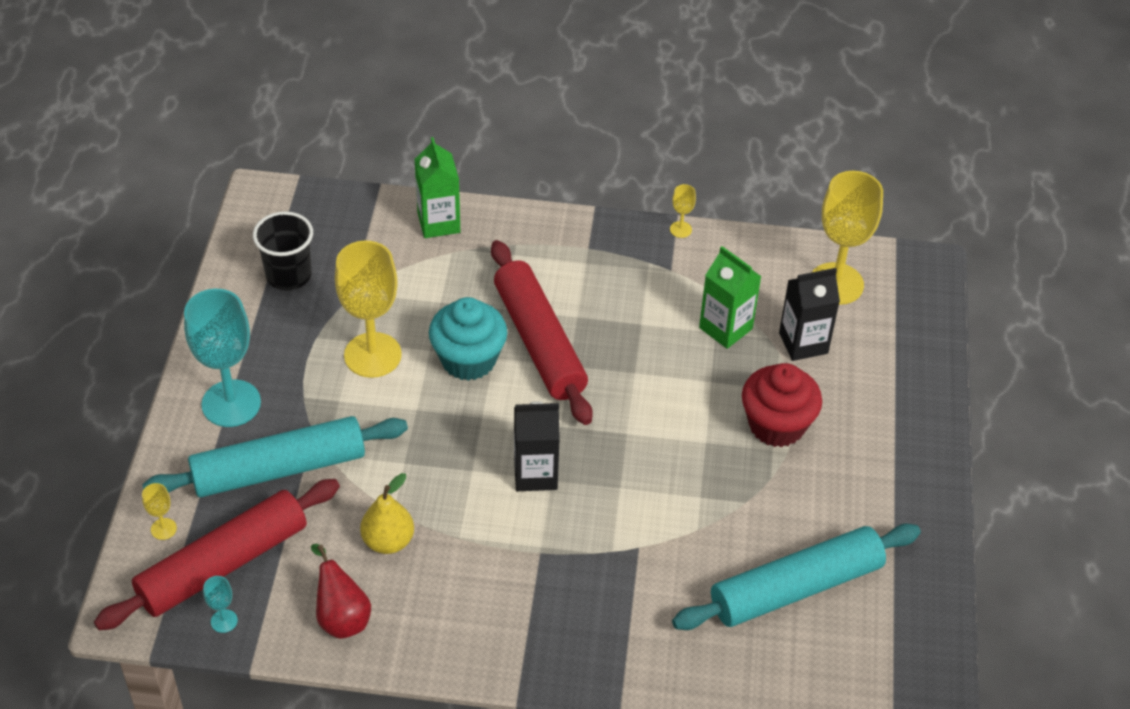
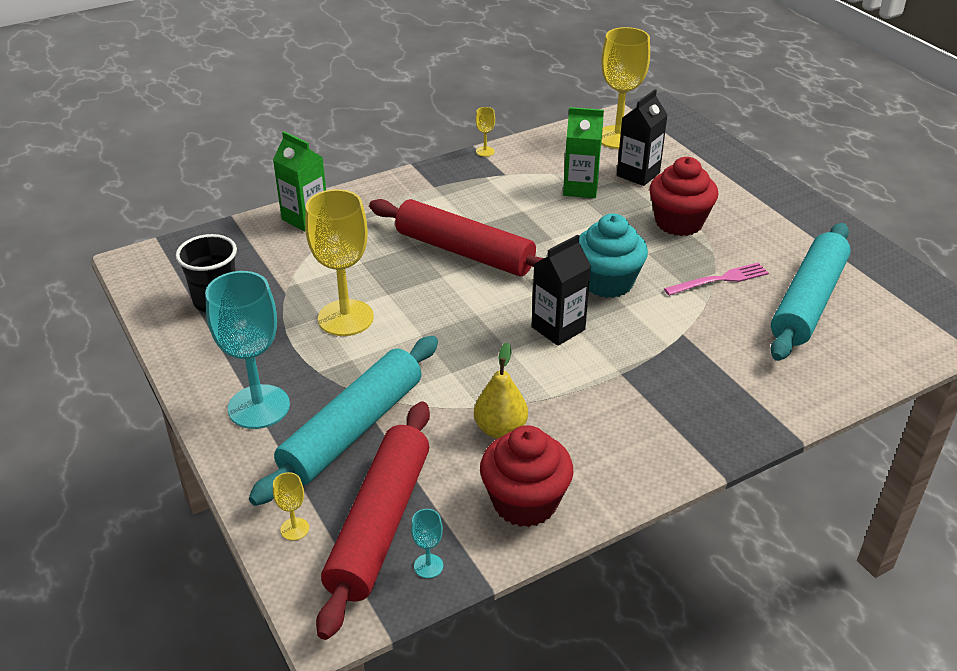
camera: 35 degrees left, 10 degrees down
(341, 617) = (525, 502): red pear -> red cupcake
(468, 359) = (424, 286): turquoise cupcake -> turquoise cupcake (607, 282)
(739, 512) = (719, 280): none -> pink fork

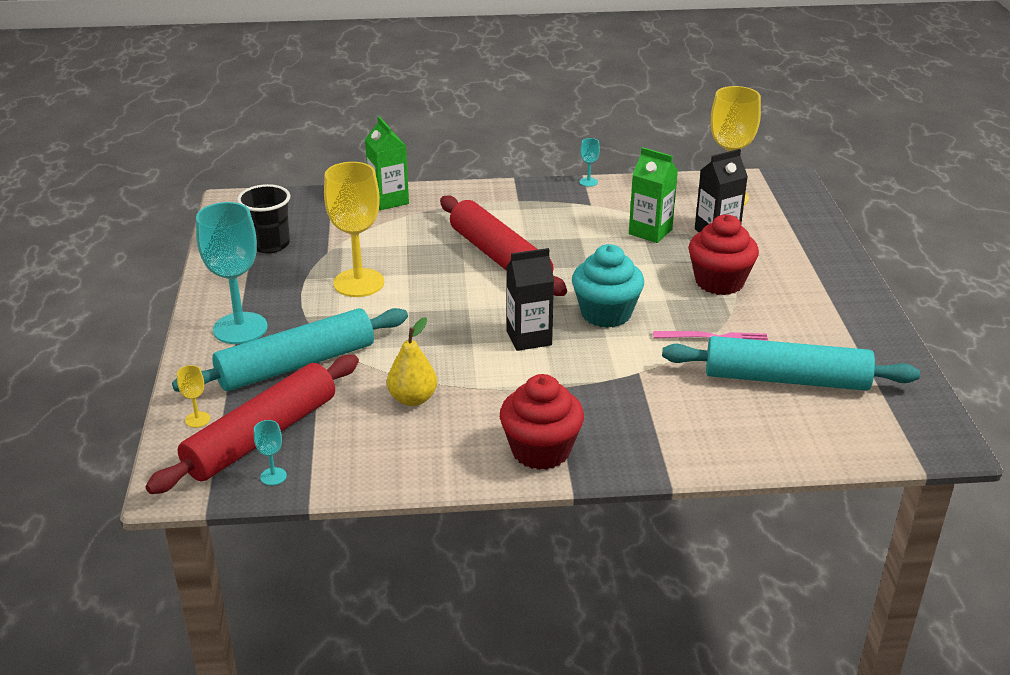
camera: 25 degrees right, 5 degrees down
(485, 151) = (588, 182): yellow goblet -> turquoise goblet
(525, 502) = (386, 457): red cupcake -> red cupcake (541, 450)
(807, 302) = (786, 379): turquoise rolling pin -> turquoise rolling pin turned 45 degrees clockwise

